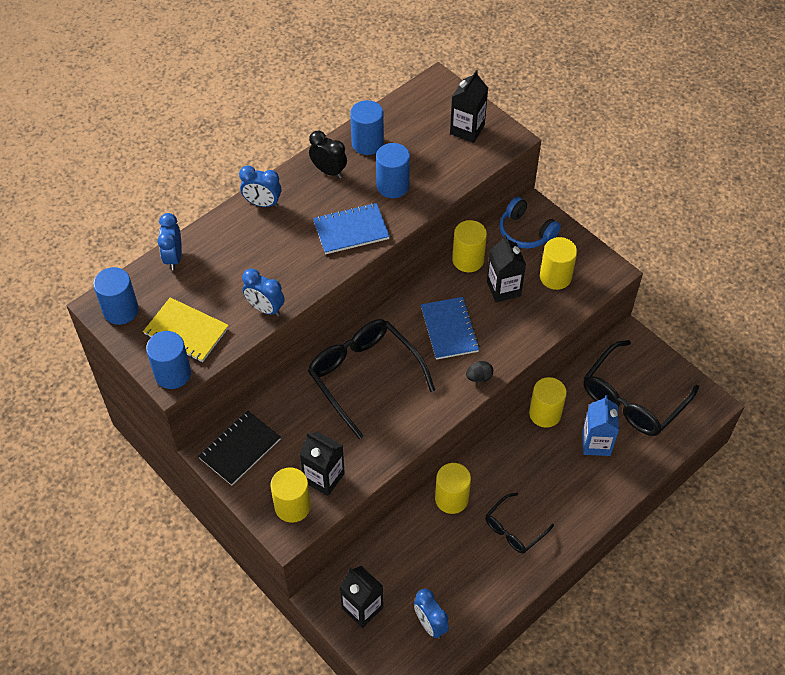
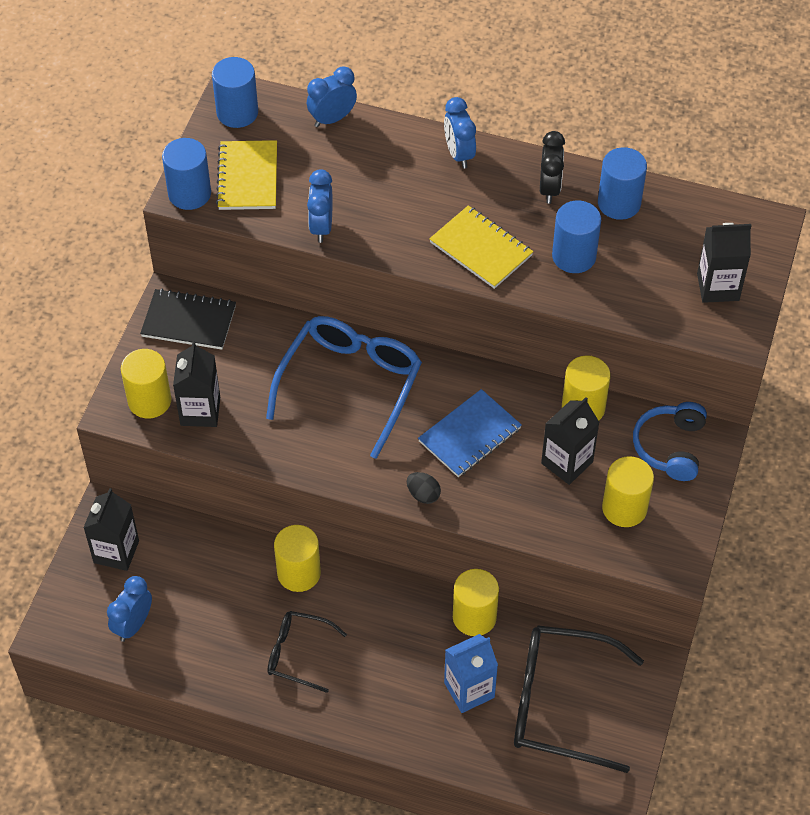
camera: 60 degrees right, 0 degrees up
(351, 230) = (481, 249): blue notebook -> yellow notebook
(364, 376) = (350, 385): black glasses -> blue glasses

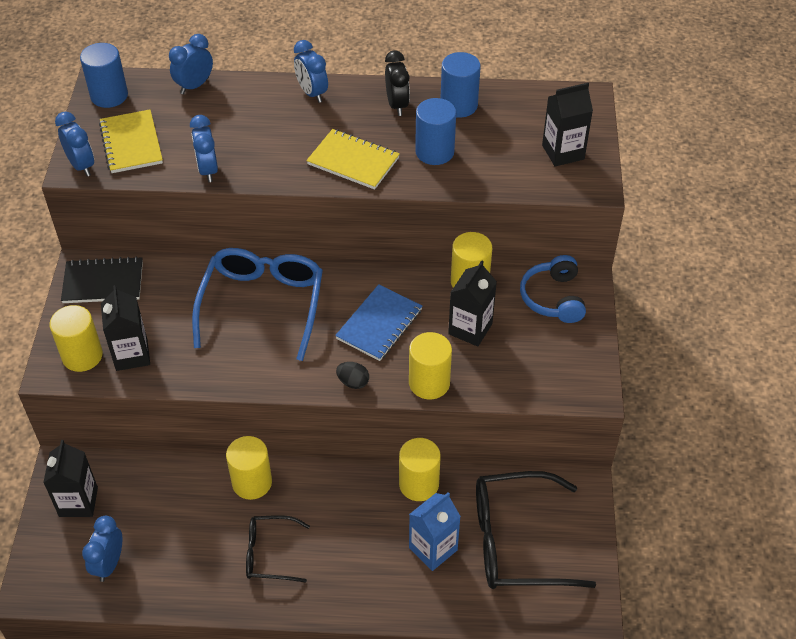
camera: 15 degrees left, 5 degrees down
(189, 193) = (81, 165): blue cylinder -> blue clock
(624, 508) = (531, 355): yellow cylinder -> yellow cylinder (429, 383)

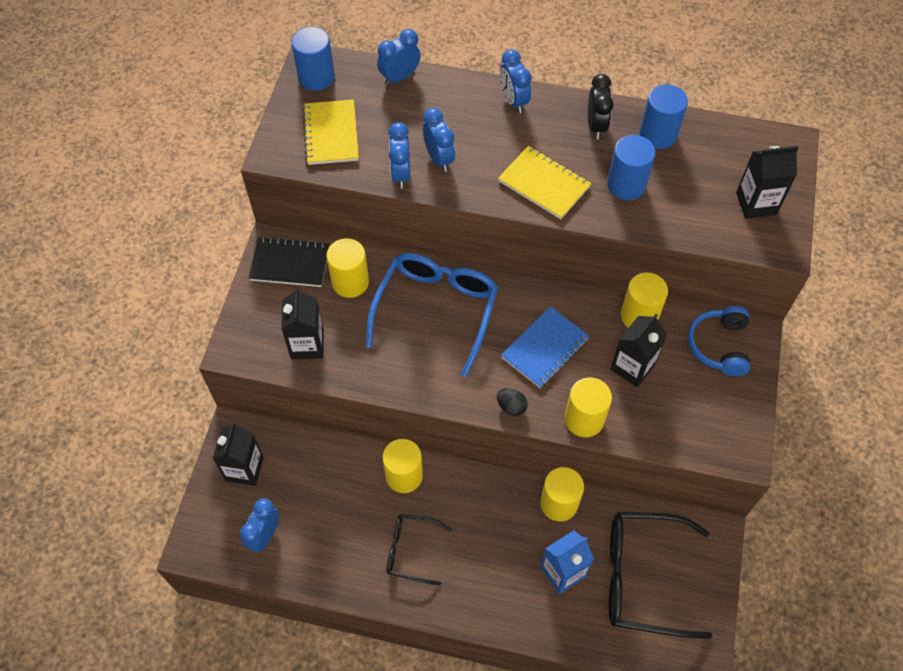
camera: 10 degrees right, 10 degrees up
(81, 165) = (281, 152): blue clock -> blue clock (439, 159)
(82, 356) = (261, 338): yellow cylinder -> yellow cylinder (350, 282)

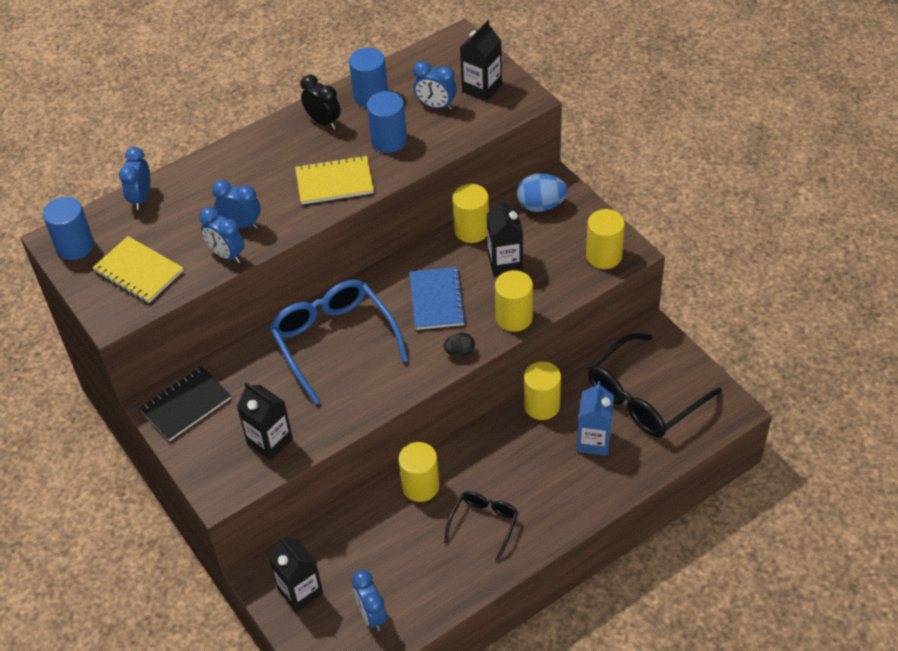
camera: 45 degrees left, 10 degrees down
(350, 282) = (248, 377): yellow cylinder -> yellow cylinder (604, 256)
(411, 550) = (484, 524): black glasses -> black glasses turned 150 degrees clockwise
(513, 101) = (246, 150): blue clock -> blue clock (436, 106)
(719, 346) = (541, 205): blue headphones -> blue egg

